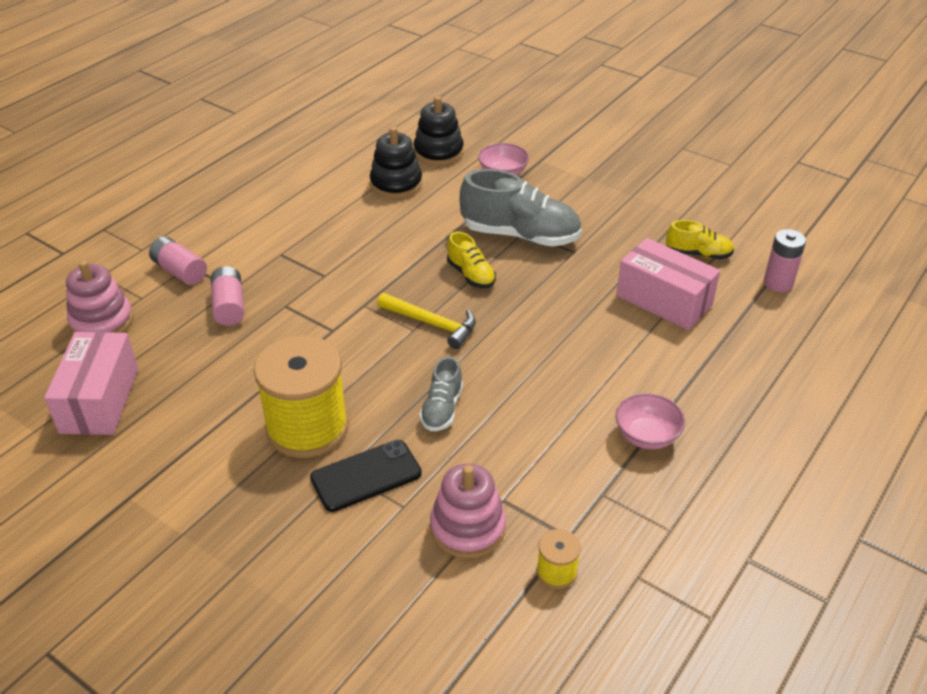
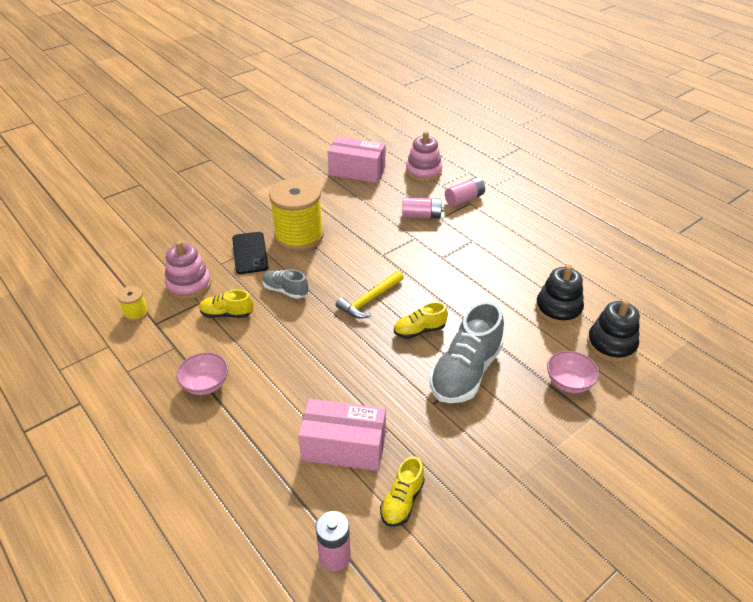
camera: 105 degrees right, 0 degrees up
(514, 458) = (227, 314): none -> yellow shoe
(664, 300) = (344, 447): pink box -> pink box turned 45 degrees clockwise

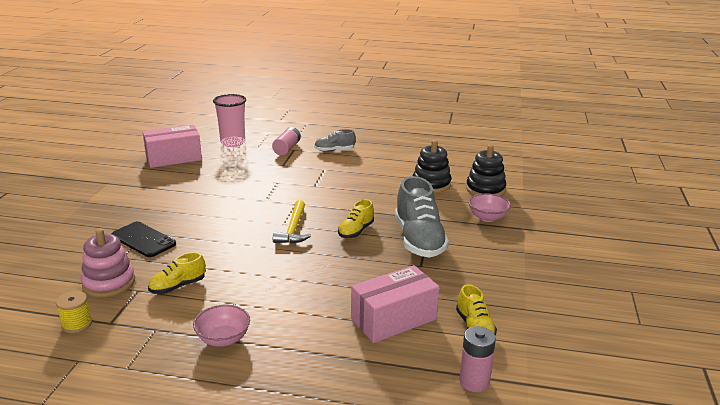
camera: 40 degrees left, 15 degrees down
(285, 291) = (212, 251): grey shoe -> grey shoe (334, 150)
(299, 236) = (176, 213): yellow spool -> none
(421, 216) = (266, 168): pink battery -> none
(423, 172) = (233, 143): pink stacking toy -> pink cup

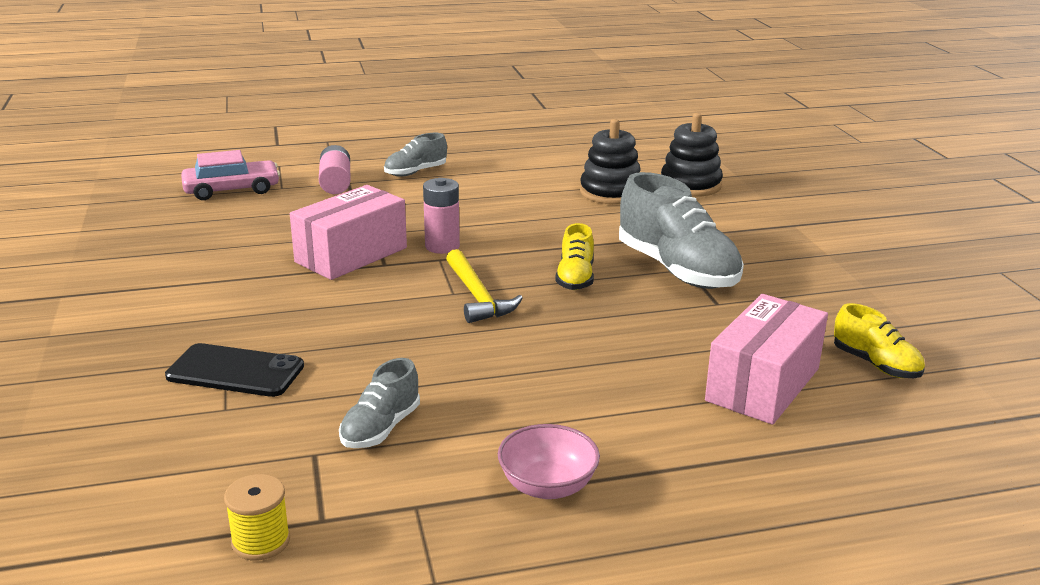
camera: 25 degrees left, 0 degrees up
(109, 283) = (247, 456): pink stacking toy -> none
(173, 158) = (148, 232): pink box -> pink box (351, 255)
(178, 286) = (381, 428): yellow shoe -> grey shoe
(233, 143) = (232, 190): pink cup -> pink car
(474, 382) = (954, 435): pink battery -> pink battery (442, 246)
(487, 217) = (734, 221): pink bowl -> none

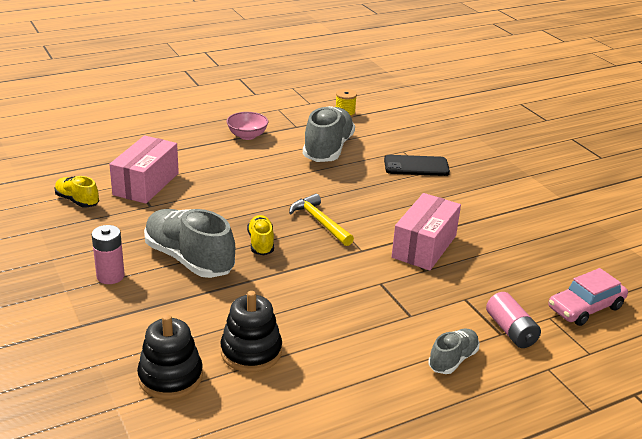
camera: 165 degrees right, 5 degrees up
(381, 428) = (328, 149): grey shoe -> grey shoe, size x1.89
(442, 246) = (367, 262): pink battery -> pink battery (110, 276)

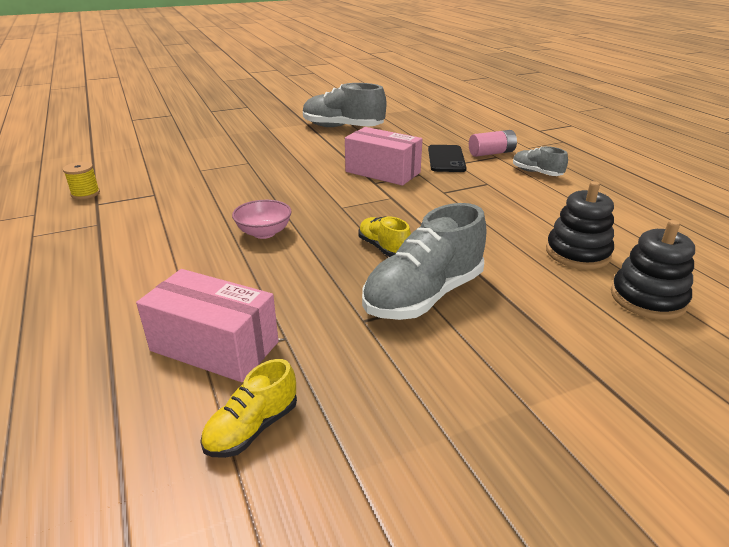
camera: 85 degrees left, 0 degrees up
(110, 276) = (478, 361): pink battery -> none
(247, 136) = (101, 258): pink bowl -> pink bowl (264, 233)
(261, 243) = (383, 248): yellow shoe -> yellow shoe turned 60 degrees clockwise
(320, 222) = (338, 215): yellow hammer -> none
(328, 149) = (174, 206): grey shoe -> grey shoe (343, 127)
(416, 166) = (235, 166): black phone -> black phone (446, 159)
(585, 307) = (454, 131): pink car -> none

